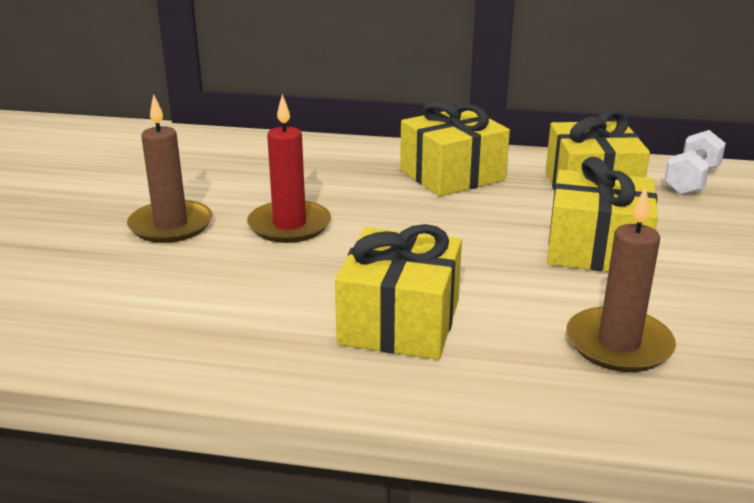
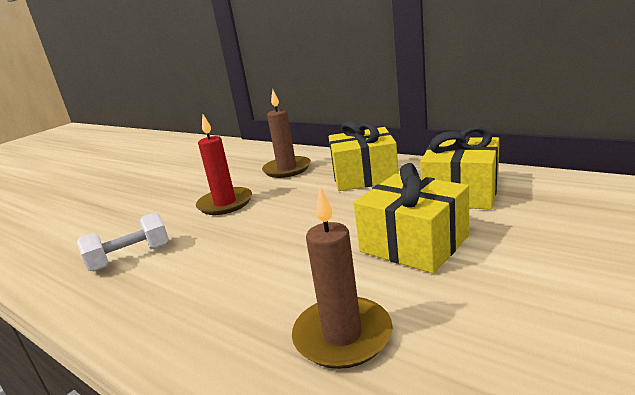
camera: 30 degrees right, 5 degrees down
(171, 225) = (166, 198): brown candle -> brown candle (287, 169)
(400, 322) = (207, 282): yellow gift -> none
(691, 181) = (562, 191): white dumbbell -> white dumbbell (130, 257)

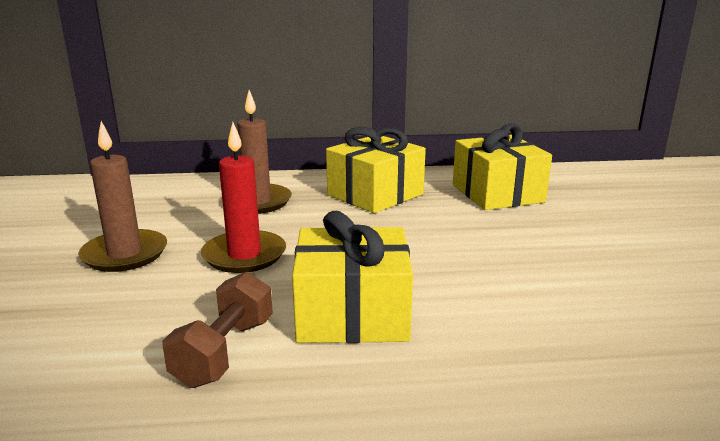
camera: 45 degrees left, 0 degrees up
(130, 257) = (225, 352): white dumbbell -> brown dumbbell
(342, 335) = (615, 326): brown candle -> brown candle (125, 254)
(414, 244) = (536, 242): yellow gift -> yellow gift (352, 313)

